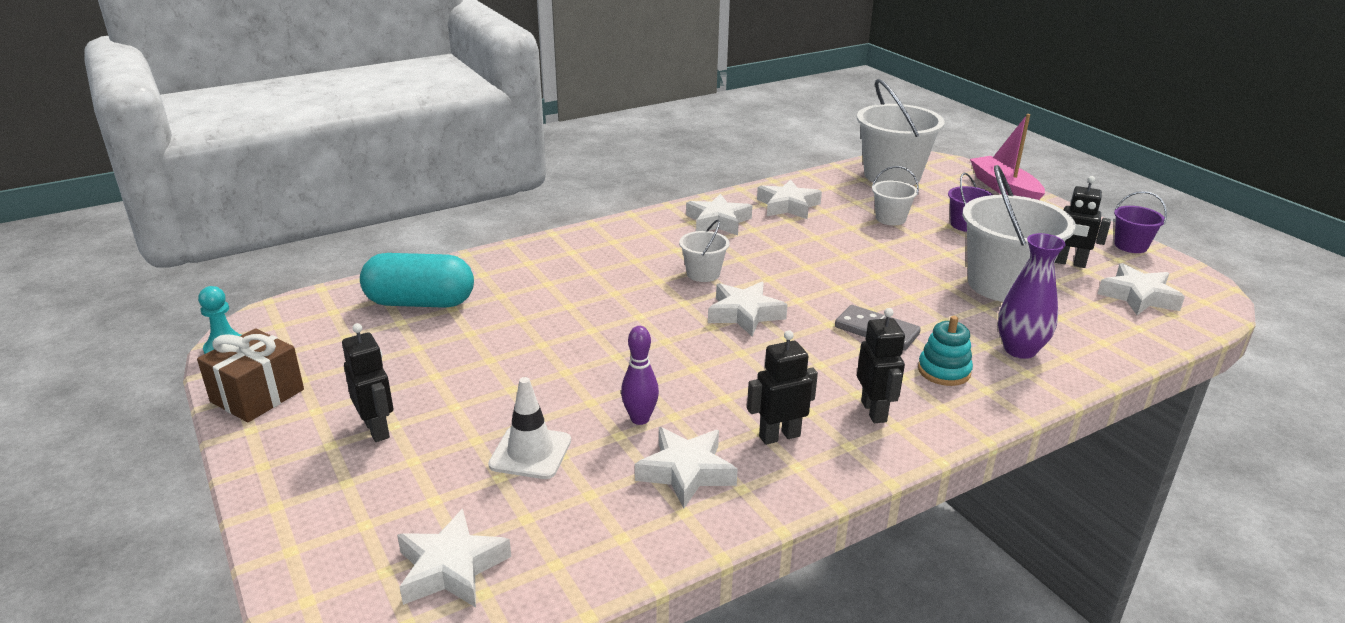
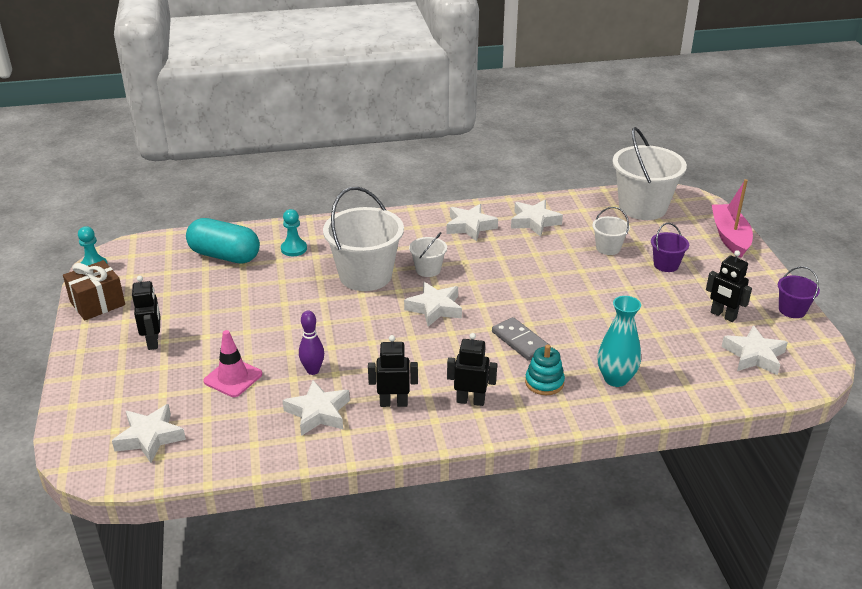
camera: 20 degrees right, 5 degrees up
(512, 279) = (294, 249): none -> turquoise pawn
(530, 453) = (233, 378): white traffic cone -> pink traffic cone
(874, 411) = (470, 401): black robot -> black robot turned 90 degrees counterclockwise
(1003, 285) = (650, 323): white bucket -> white bucket (365, 275)
(1020, 350) = (616, 379): purple vase -> turquoise vase

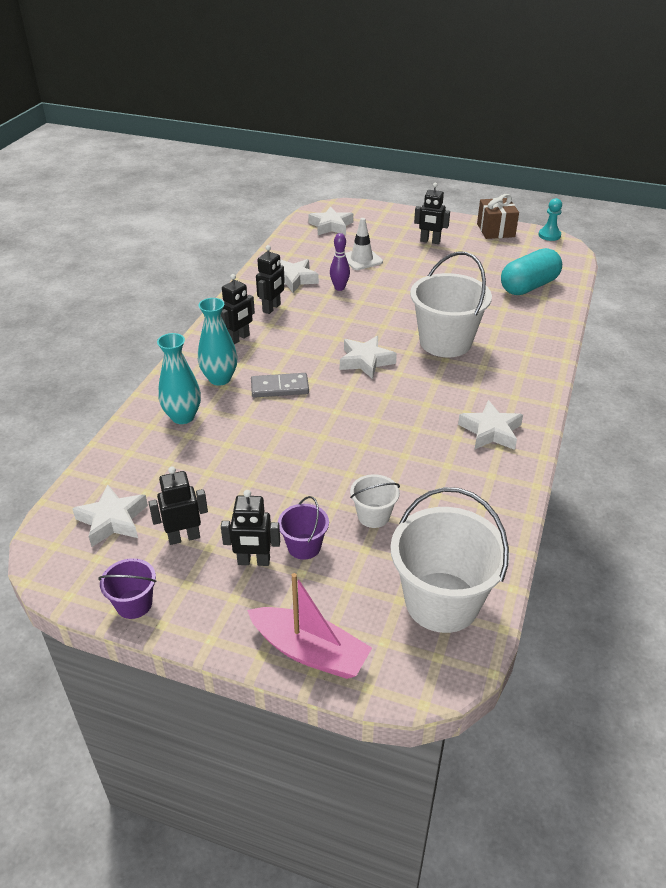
camera: 120 degrees right, 5 degrees up
(233, 378) = (361, 259): pink traffic cone -> white traffic cone
(294, 249) = (517, 319): turquoise pawn -> none
(428, 269) = (429, 377): white bucket -> none
(534, 222) = (470, 483): white star -> none
(544, 382) = (220, 379): turquoise stacking toy -> turquoise vase
(702, 279) = (253, 561): none -> black robot

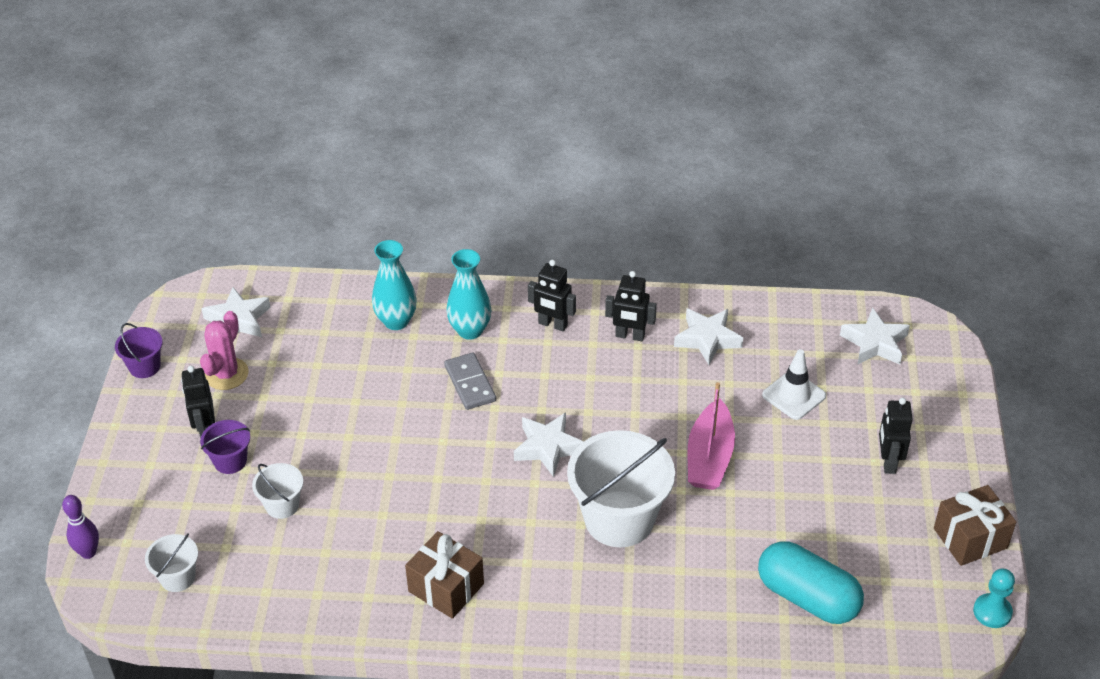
camera: 75 degrees right, 5 degrees up
(184, 537) = (226, 374): black robot -> pink cactus
(310, 651) = (109, 493): pink boat -> pink boat (709, 457)
(339, 288) = (706, 388): purple bowling pin -> purple bowling pin (88, 552)
(442, 602) = (177, 577): white bucket -> white bucket, size x0.48
(490, 431) = (446, 587): white star -> brown gift

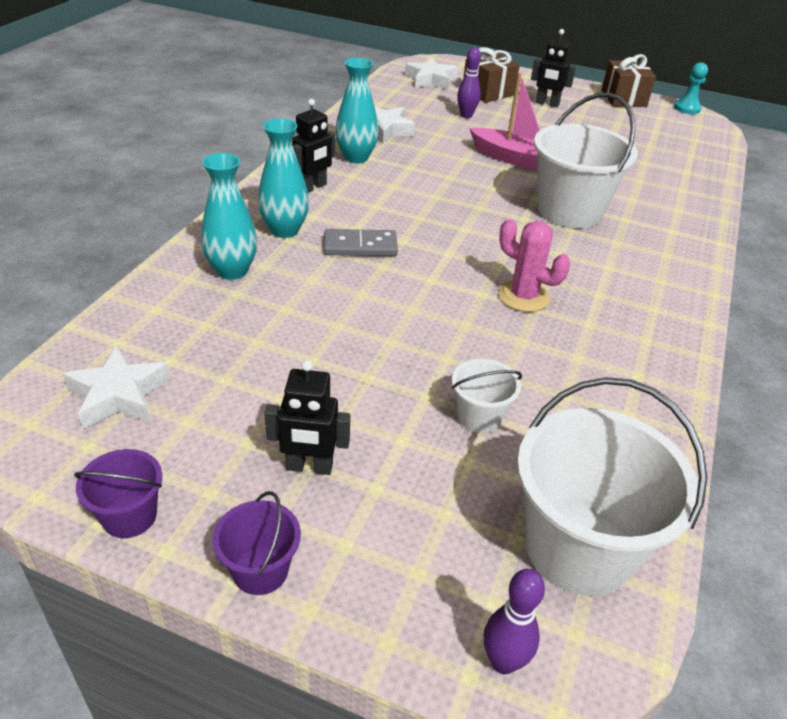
camera: 75 degrees left, 5 degrees down
(177, 577) = (579, 547): white bucket -> white bucket, size x2.07
(226, 374) = (214, 425): pink cactus -> pink cactus (524, 296)
(230, 461) = (381, 451): purple bucket -> purple bucket (260, 570)
(446, 587) = (633, 319): brown gift -> brown gift (488, 92)
(548, 448) = (470, 224): white star -> none
(630, 336) = (356, 157): black robot -> turquoise vase
(794, 395) = (466, 115): white traffic cone -> purple bowling pin
(807, 597) = (668, 159): turquoise capsule -> none

